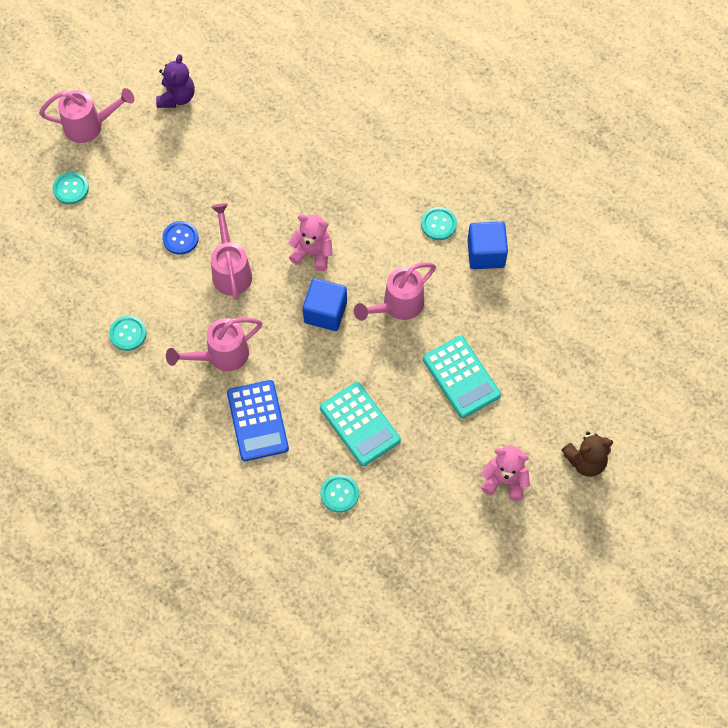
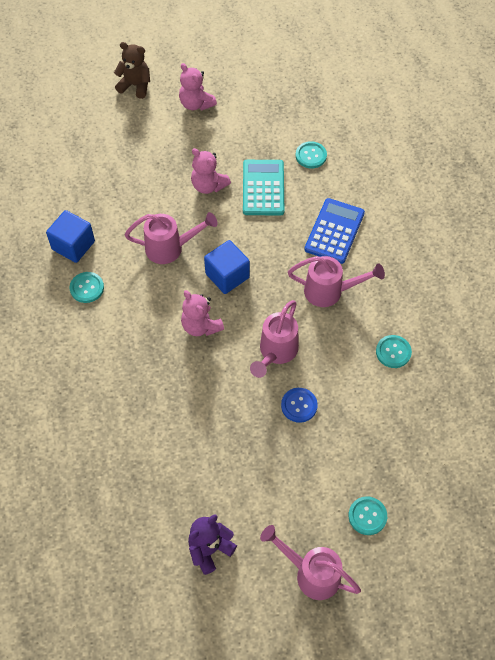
camera: 145 degrees left, 5 degrees down
(415, 392) = (208, 185): none -> pink teddy bear
(461, 377) = (168, 176): turquoise calculator -> none

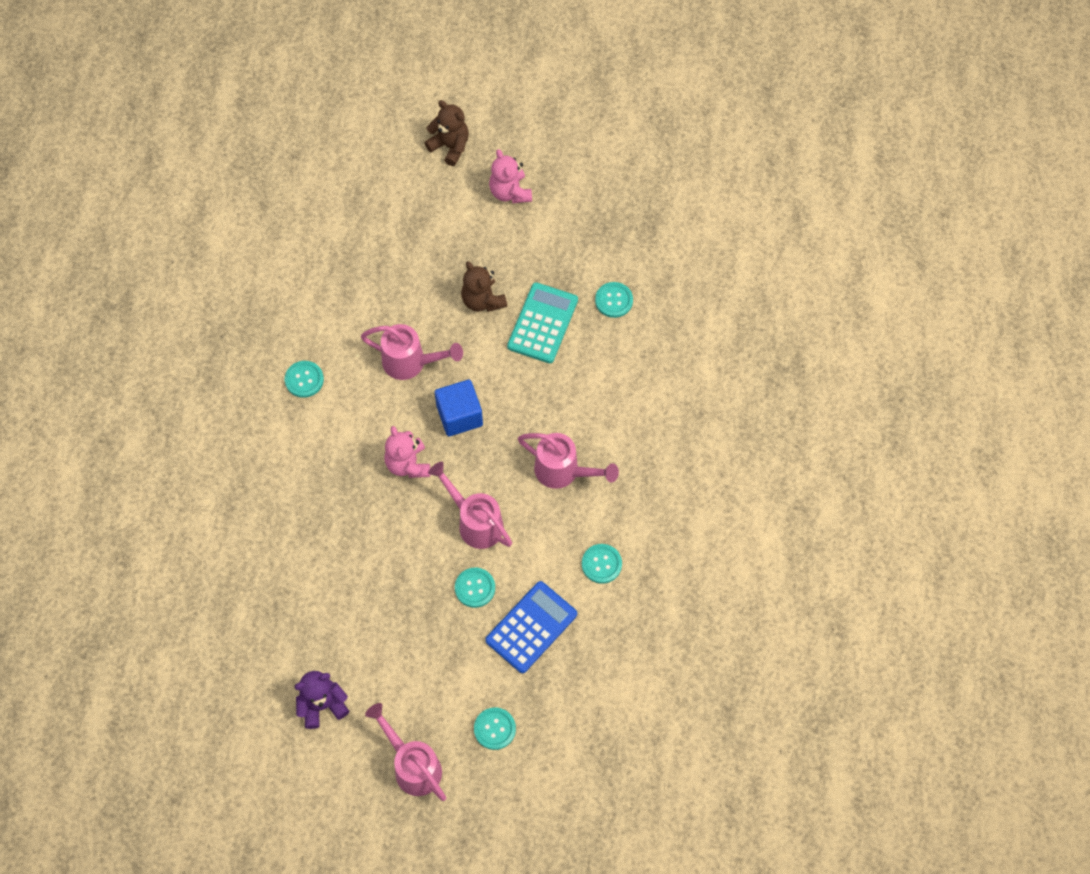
camera: 20 degrees right, 5 degrees up
(73, 245) = (308, 325): blue cube -> none
(208, 185) = (483, 300): pink teddy bear -> brown teddy bear
(275, 353) = (475, 521): pink watering can -> pink watering can turned 90 degrees clockwise
(299, 405) = (475, 588): blue button -> turquoise button
(334, 231) = (600, 402): blue calculator -> blue calculator (531, 627)

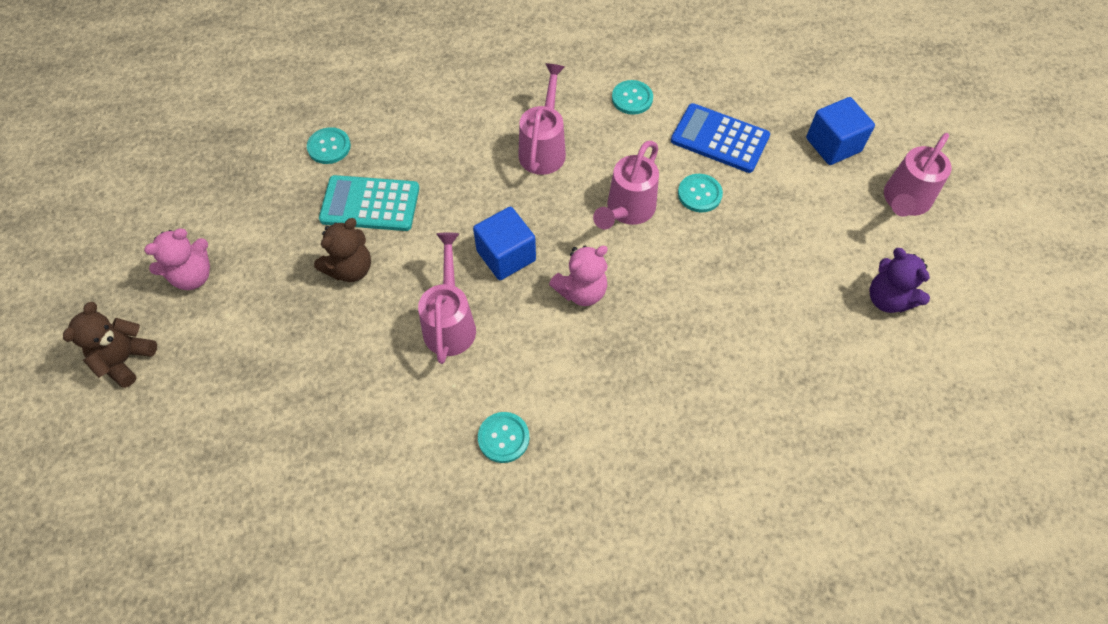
camera: 105 degrees left, 5 degrees down
(494, 729) = (833, 145): turquoise button -> blue cube

